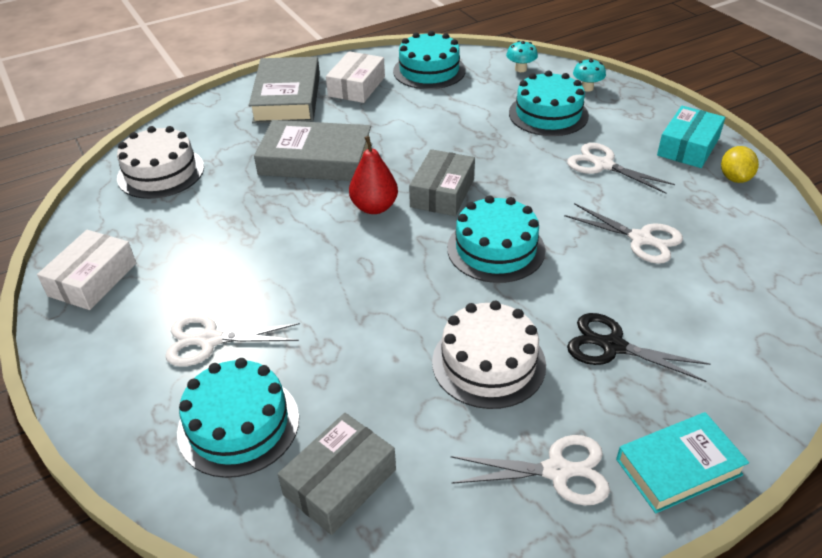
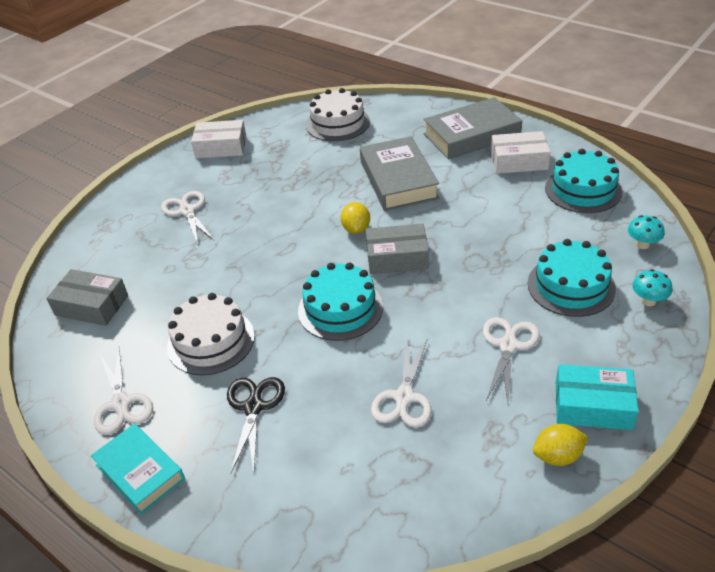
camera: 70 degrees right, 0 degrees up
(238, 424) = (124, 250): turquoise cake -> none
(374, 207) = (356, 229): red pear -> yellow lemon

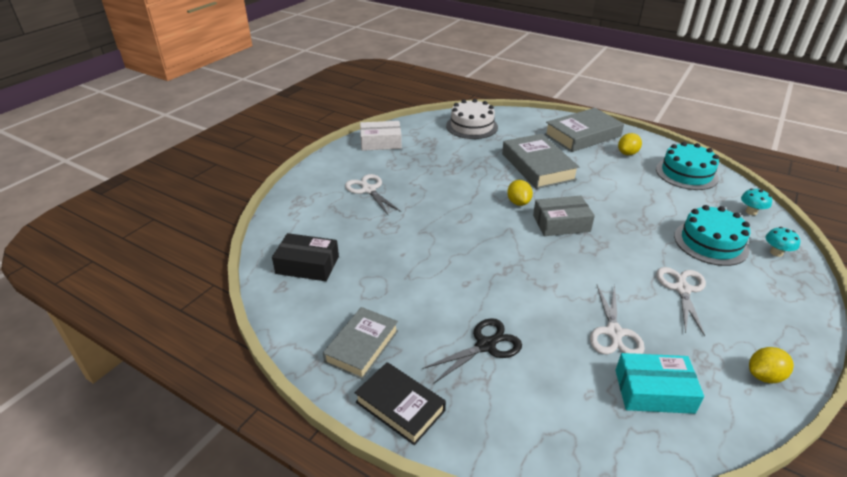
camera: 10 degrees left, 5 degrees down
(92, 305) = (307, 265): grey box -> black box
(121, 403) = (362, 346): white scissors -> grey book
(140, 472) = (400, 406): turquoise book -> black book
(211, 341) = (426, 291): white cake -> none
(253, 407) = (485, 345): black scissors -> black scissors turned 60 degrees clockwise
(340, 309) = (530, 263): turquoise cake -> none
(519, 161) = (627, 153): white box -> yellow lemon
(593, 405) = (773, 334): turquoise box -> turquoise box (654, 391)

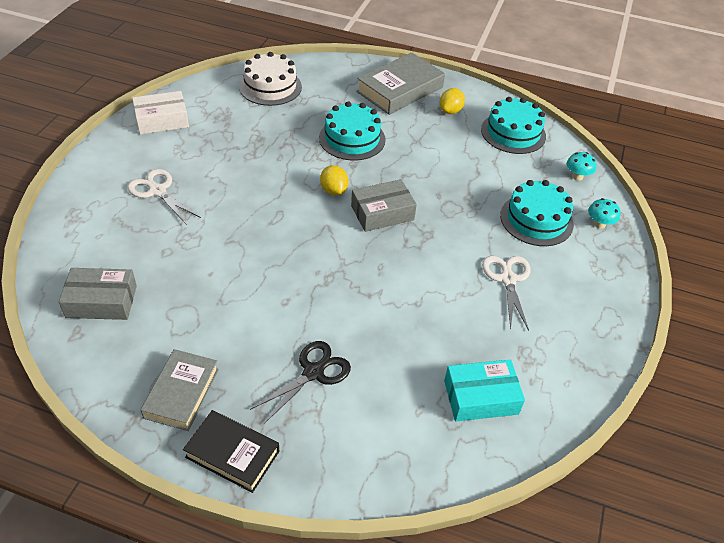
camera: 15 degrees left, 10 degrees up
(307, 265) = (101, 301): black box -> grey box
(538, 166) = (352, 138): grey book -> turquoise cake
(614, 332) = (442, 339): white scissors -> none
(764, 376) = (582, 365): yellow lemon -> none

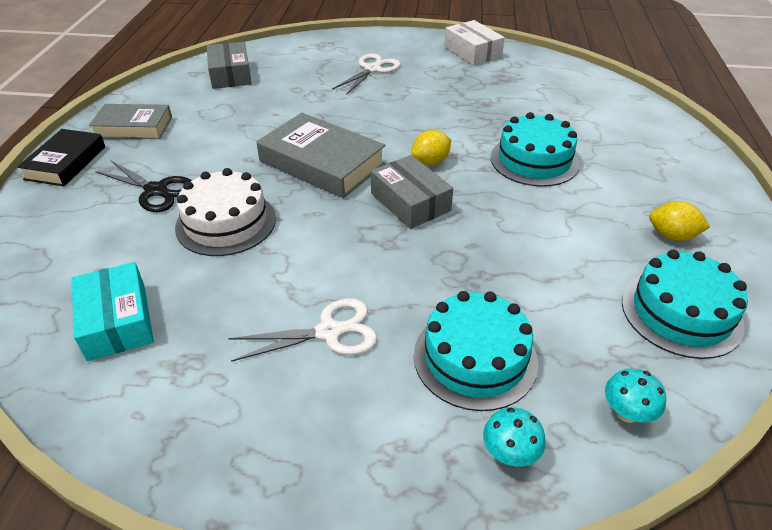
camera: 80 degrees right, 5 degrees down
(270, 87) = (581, 94): white cake -> white cake (226, 223)
(400, 89) = (675, 183): grey book -> grey book (322, 163)

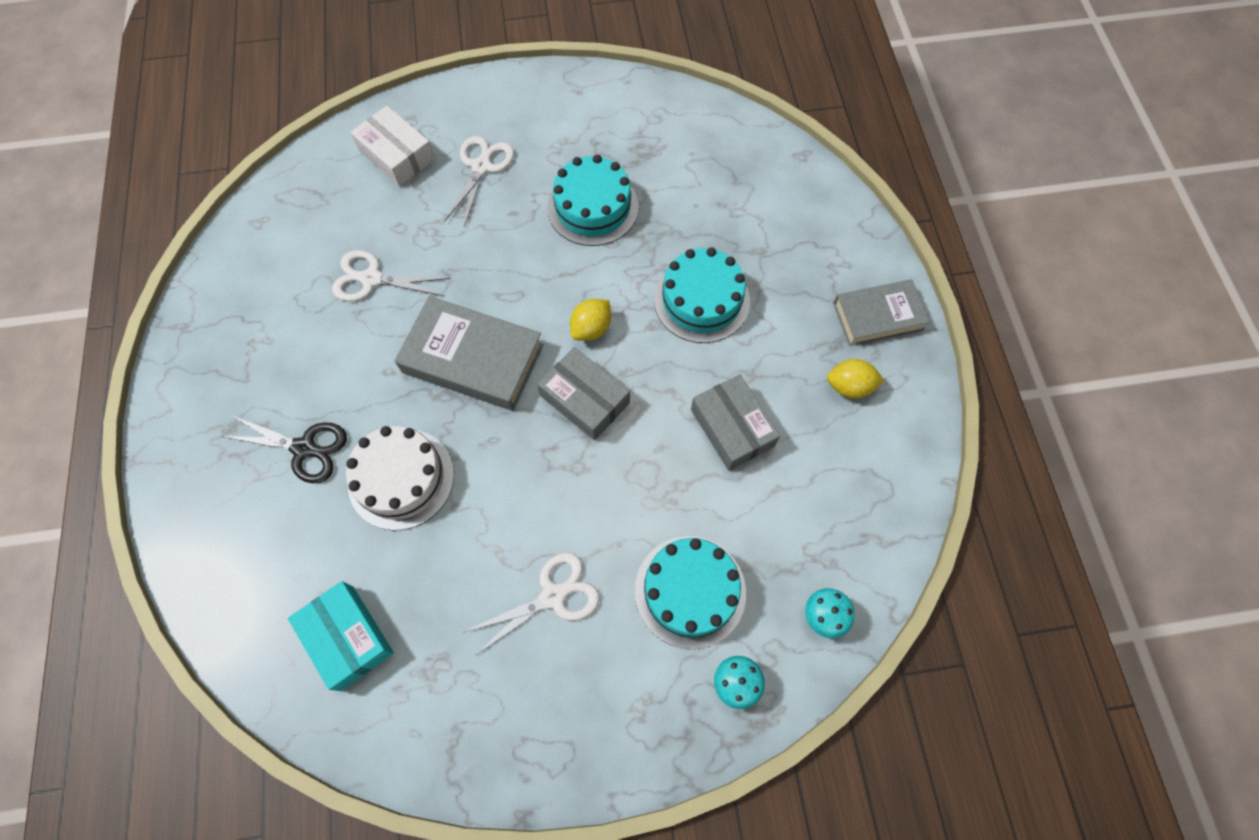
camera: 15 degrees left, 25 degrees up
(66, 163) = (177, 428): black book -> none
(133, 127) = (228, 347): grey book -> grey book (878, 316)
(230, 75) = (306, 216): grey box -> grey box (732, 427)
(262, 110) = (372, 279): none -> white scissors
(472, 52) = (596, 102): white box -> white box (396, 155)
(681, 313) = (862, 489): turquoise cake -> turquoise cake (593, 207)

